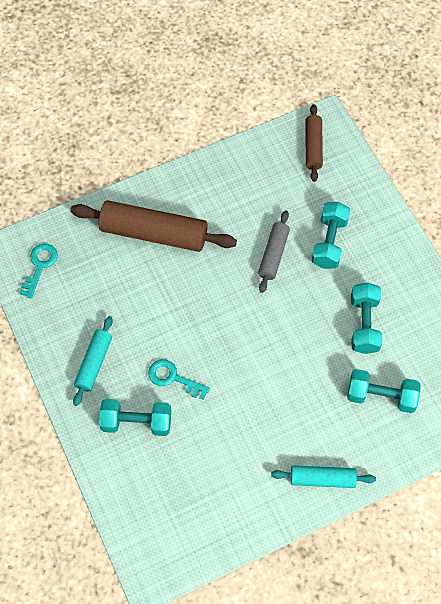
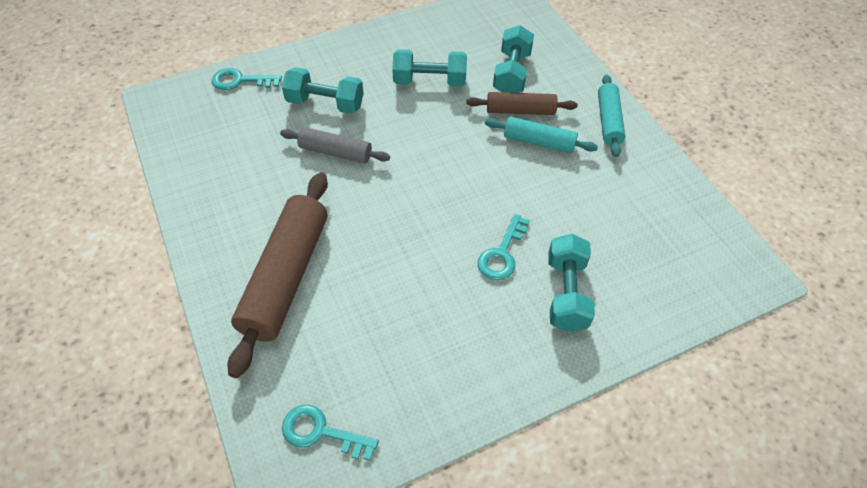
camera: 90 degrees left, 10 degrees down
(94, 363) = (485, 347): turquoise rolling pin -> turquoise rolling pin (539, 142)
(313, 147) = (191, 112): brown rolling pin -> brown rolling pin (520, 111)
(352, 176) = (240, 81): none -> turquoise key

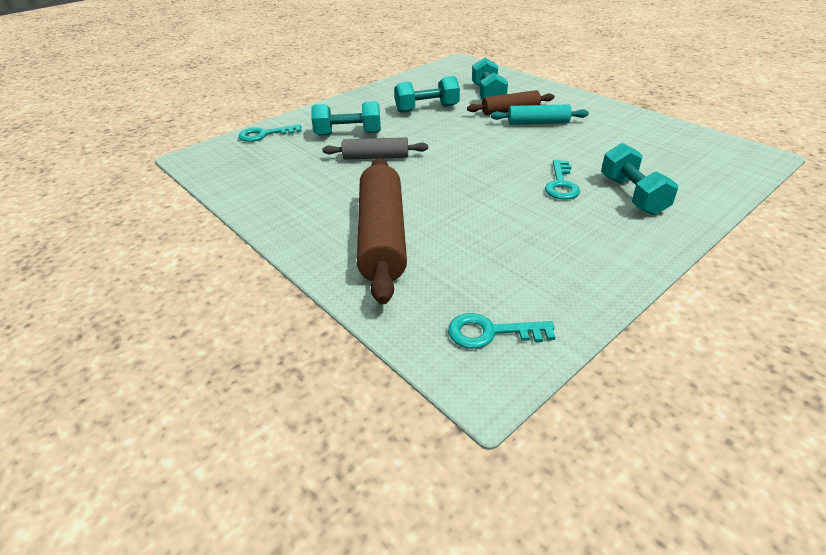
camera: 15 degrees left, 15 degrees down
(608, 121) = (580, 104): turquoise rolling pin -> none

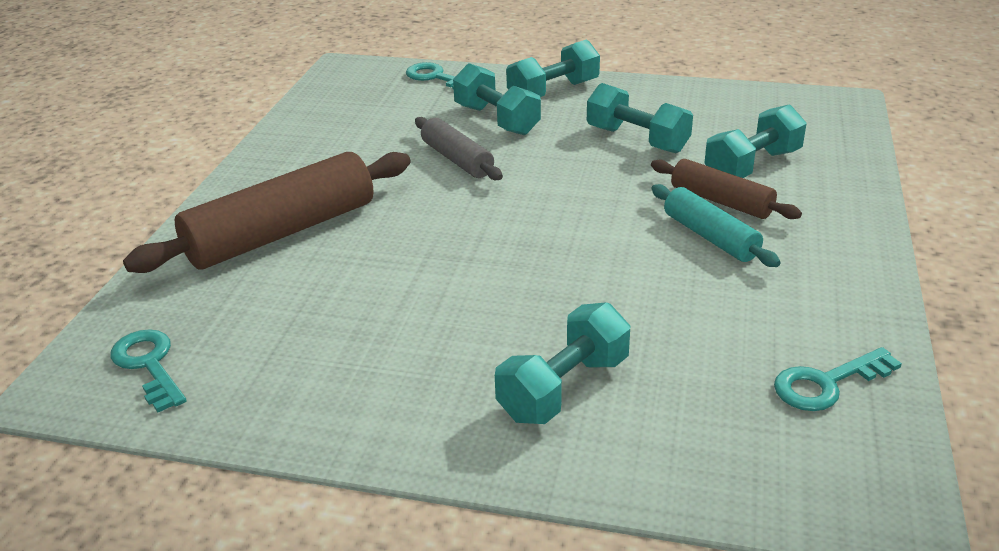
camera: 55 degrees right, 5 degrees down
(342, 111) = (553, 92): none -> turquoise dumbbell
(561, 184) = (531, 315): turquoise key -> turquoise key (827, 384)

